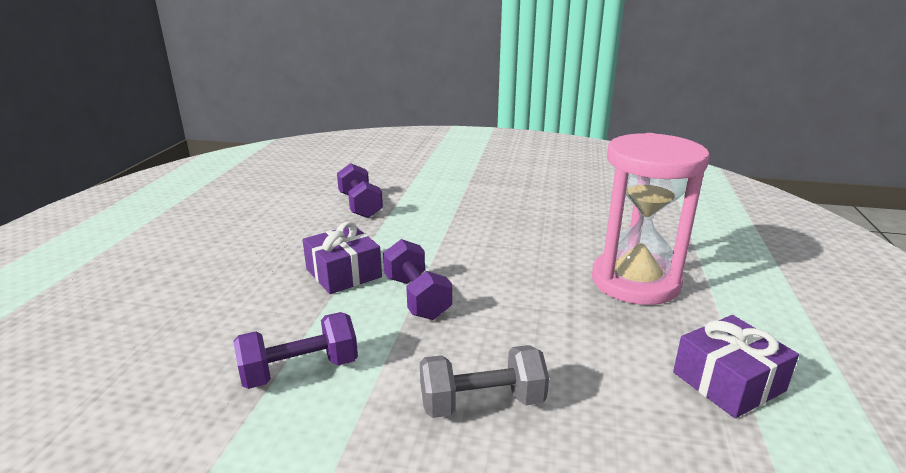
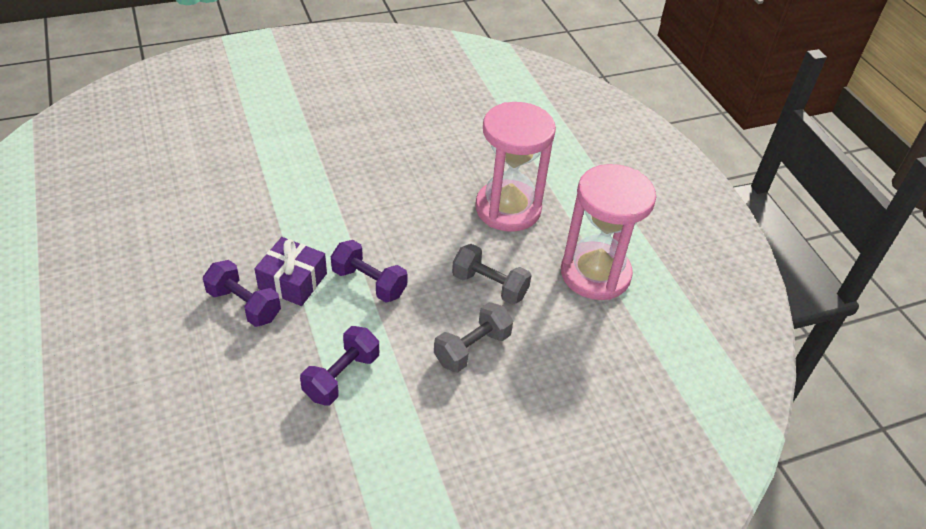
camera: 35 degrees left, 20 degrees up
(360, 205) = (234, 196): purple dumbbell -> purple dumbbell (244, 305)
(558, 345) = (489, 286): none -> grey dumbbell
(728, 381) = (595, 274): purple gift -> pink hourglass

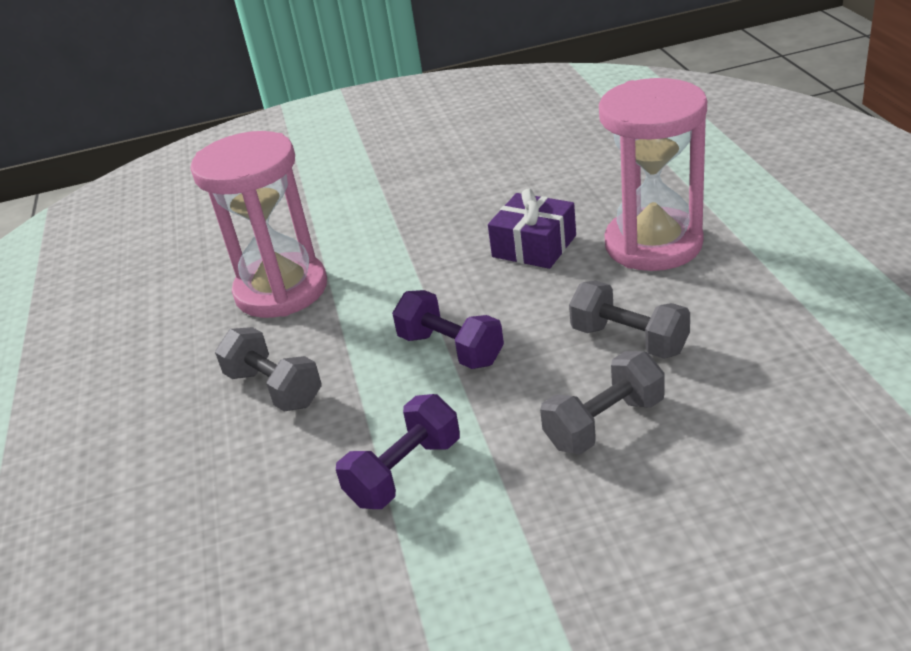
camera: 15 degrees right, 10 degrees down
(244, 305) = (274, 388): purple dumbbell -> grey dumbbell
(292, 281) = (343, 355): purple gift -> purple gift (534, 246)
(595, 274) = (794, 313): pink hourglass -> pink hourglass (281, 290)

